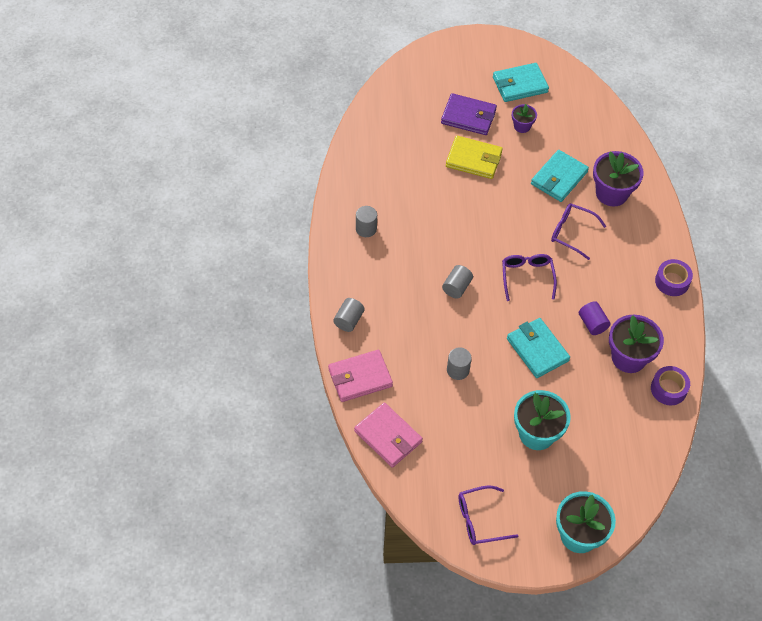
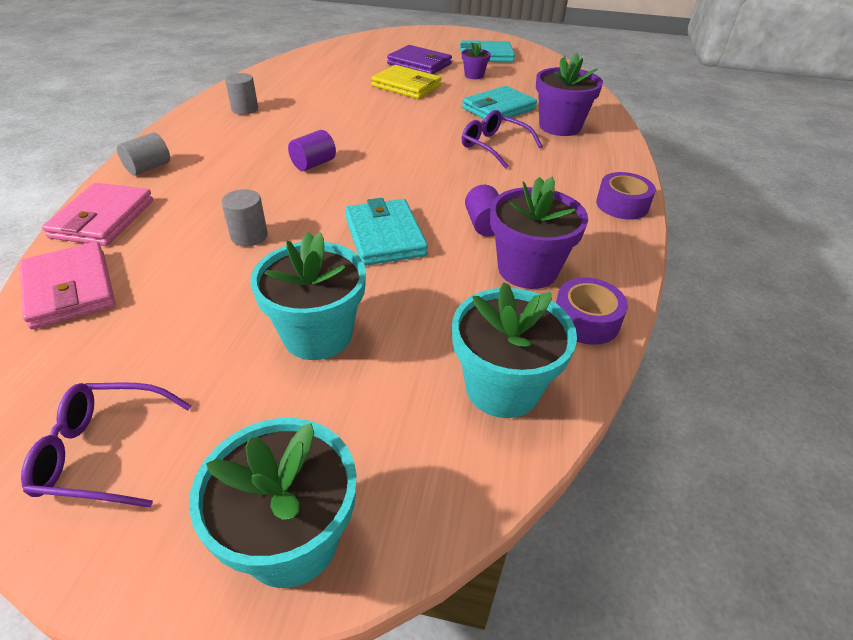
camera: 15 degrees right, 15 degrees down
(360, 378) = (103, 219): pink wallet -> pink wallet turned 75 degrees counterclockwise
(456, 287) = (313, 164): grey cylinder -> purple cylinder
(527, 277) = (414, 170): purple glasses -> none
(638, 443) = (502, 388): none -> turquoise flower pot

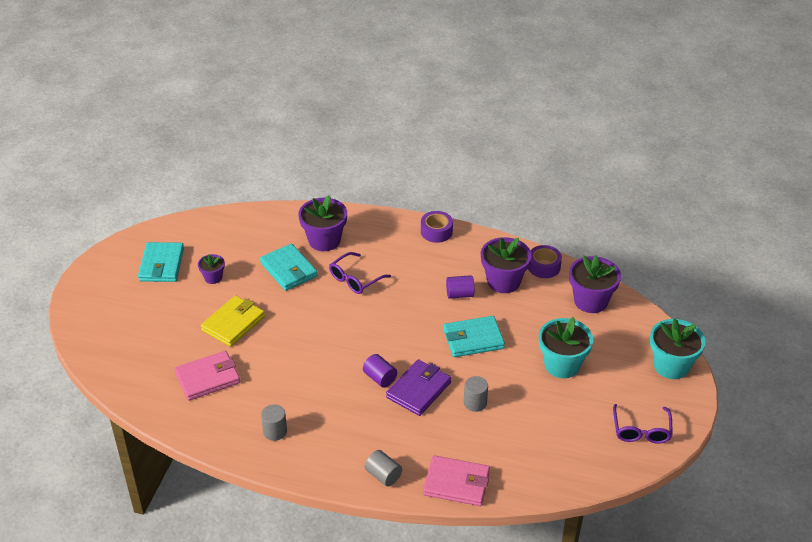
camera: 85 degrees left, 0 degrees up
(70, 289) = (532, 477): pink wallet -> pink wallet (208, 378)
(419, 64) = (178, 313): purple wallet -> purple wallet (418, 390)
(502, 388) = (590, 301): turquoise flower pot -> purple flower pot

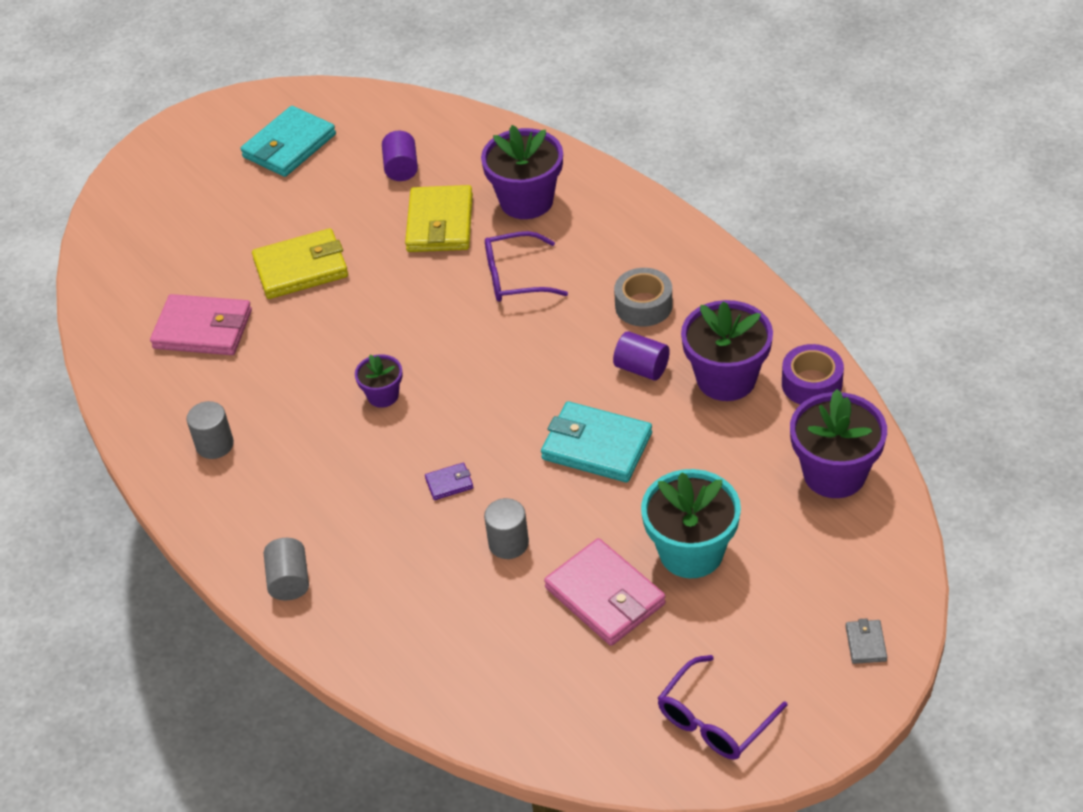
camera: 40 degrees right, 5 degrees up
(213, 277) = (335, 192): purple flower pot -> purple flower pot (383, 395)
(289, 270) = (440, 223): turquoise wallet -> yellow wallet
(380, 378) = (414, 439): purple cylinder -> purple cylinder (401, 168)
(418, 390) = (449, 483): purple wallet -> purple wallet, size x0.44
(432, 265) = (643, 305): none -> grey tape
(436, 231) = (698, 256): purple tape -> none
(456, 483) = (372, 647): pink wallet -> pink wallet (605, 596)
(671, 366) = (865, 643): turquoise flower pot -> grey wallet

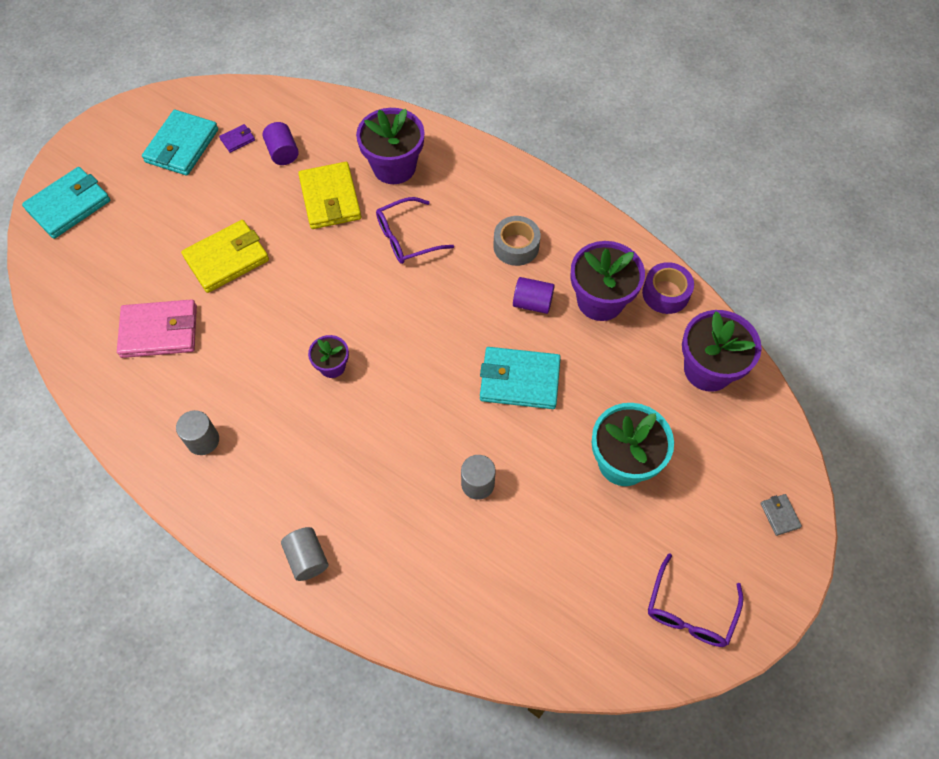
camera: 20 degrees left, 15 degrees up
(146, 189) = (69, 205): none -> turquoise wallet
(449, 483) = (412, 438): purple wallet -> purple wallet (237, 140)
(605, 596) = (569, 516): pink wallet -> none

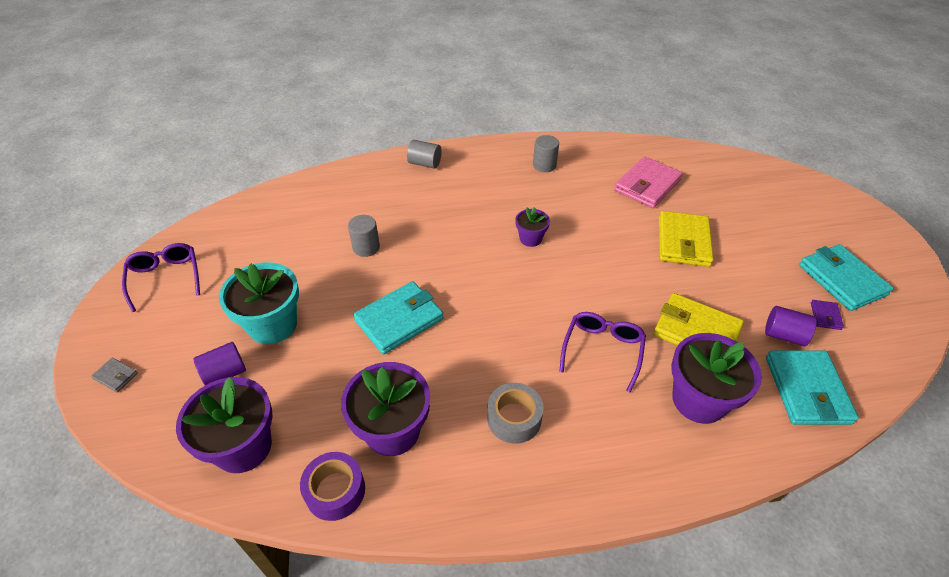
camera: 135 degrees right, 15 degrees down
(69, 205) = (812, 198): turquoise wallet -> turquoise wallet (807, 390)
(532, 303) = (448, 381): purple cylinder -> purple cylinder (225, 373)

